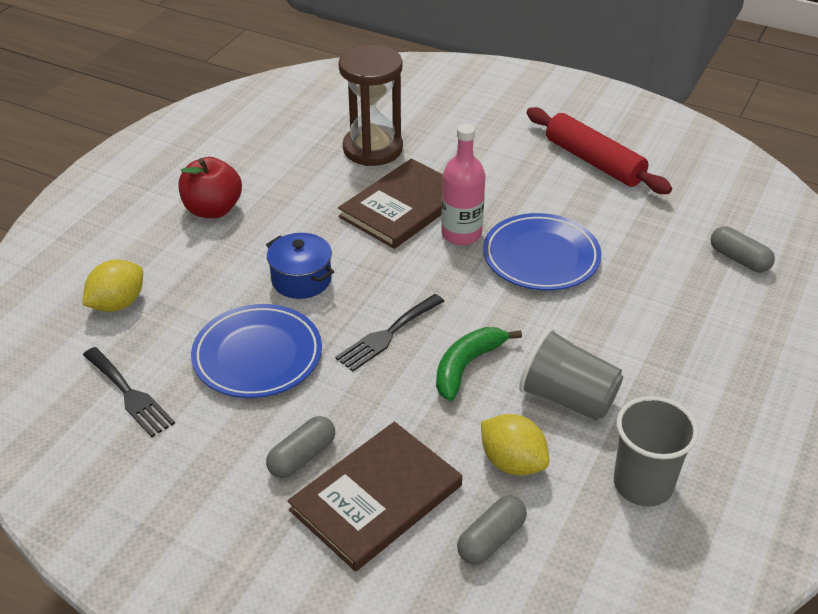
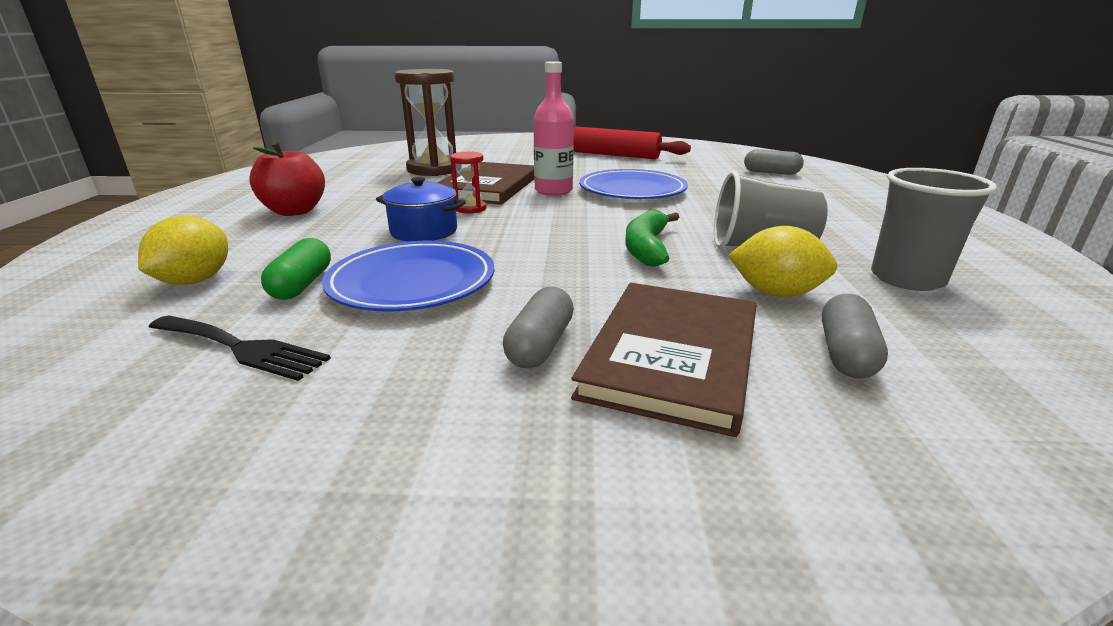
camera: 25 degrees left, 15 degrees down
(184, 332) = (302, 284): none -> green capsule
(361, 249) = (470, 208): none -> red hourglass
(387, 335) = (547, 245): black fork -> none

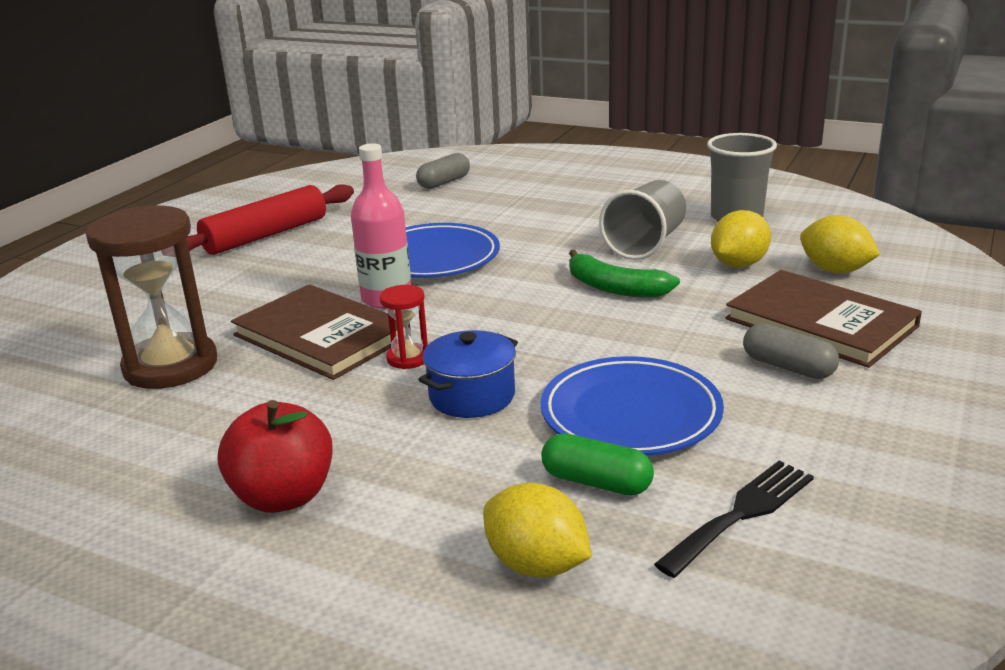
camera: 65 degrees left, 0 degrees up
(845, 354) = (835, 270): grey capsule -> yellow lemon

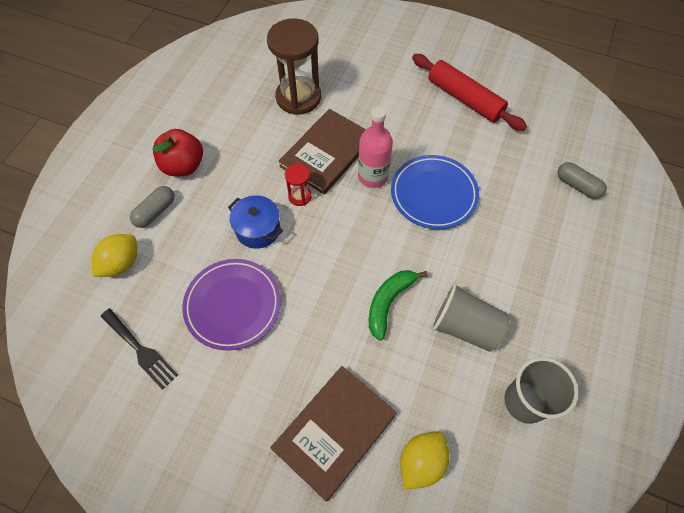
camera: 85 degrees right, 35 degrees up
(596, 482) = (175, 287): green capsule -> none
(630, 414) = (233, 305): blue plate -> purple plate
(738, 264) = (430, 390): yellow lemon -> none
(788, 367) = (276, 398): grey capsule -> grey capsule (155, 212)

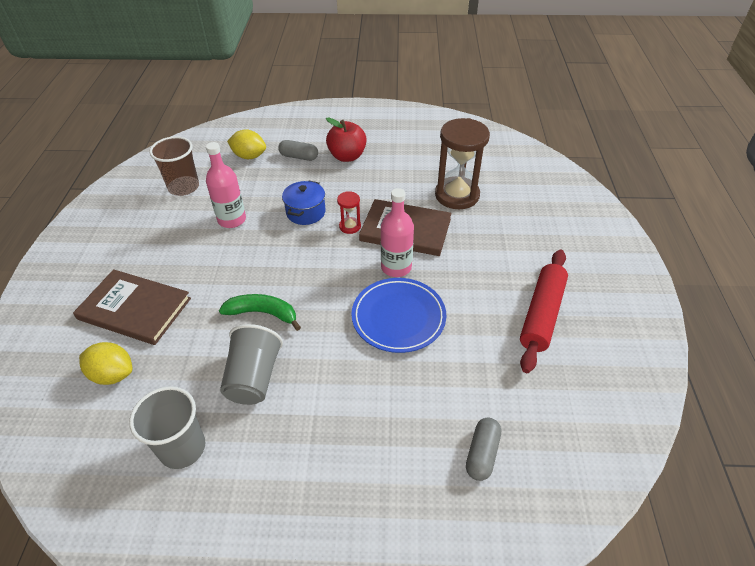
camera: 70 degrees right, 15 degrees down
(140, 350) = (184, 187): black fork -> brown cup
(233, 305) = (232, 220): purple plate -> pink bottle

